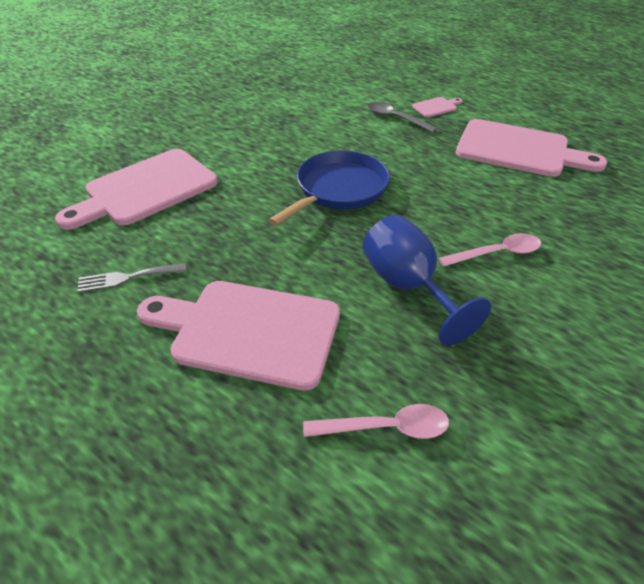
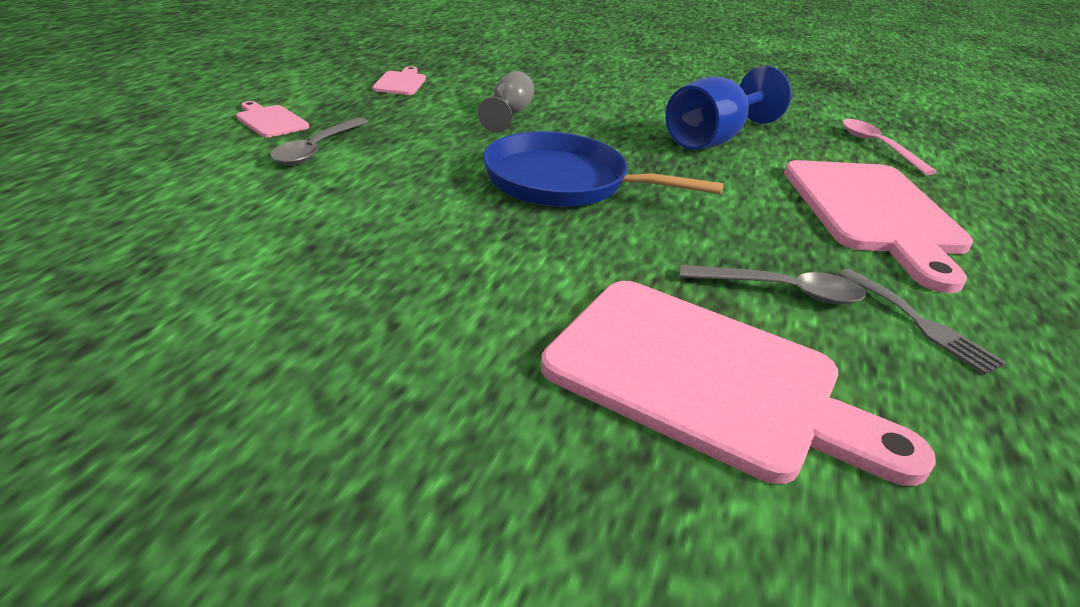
camera: 110 degrees left, 10 degrees down
(186, 236) = (781, 291): none -> grey spoon
(457, 187) = (509, 115): none -> grey goblet
(496, 253) = (621, 103): pink spoon -> none
(519, 150) = (400, 83): pink cutting board -> pink cutting board, size x0.42

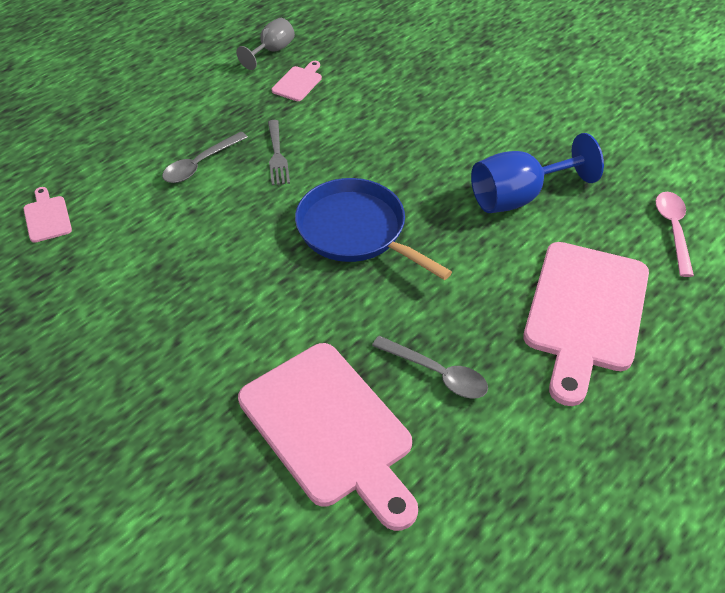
camera: 25 degrees right, 15 degrees up
(270, 121) = (181, 125): pink cutting board -> pink cutting board (47, 217)
(509, 115) = (363, 139): grey goblet -> grey goblet (272, 51)
(921, 323) = (513, 425): grey fork -> grey fork (277, 155)

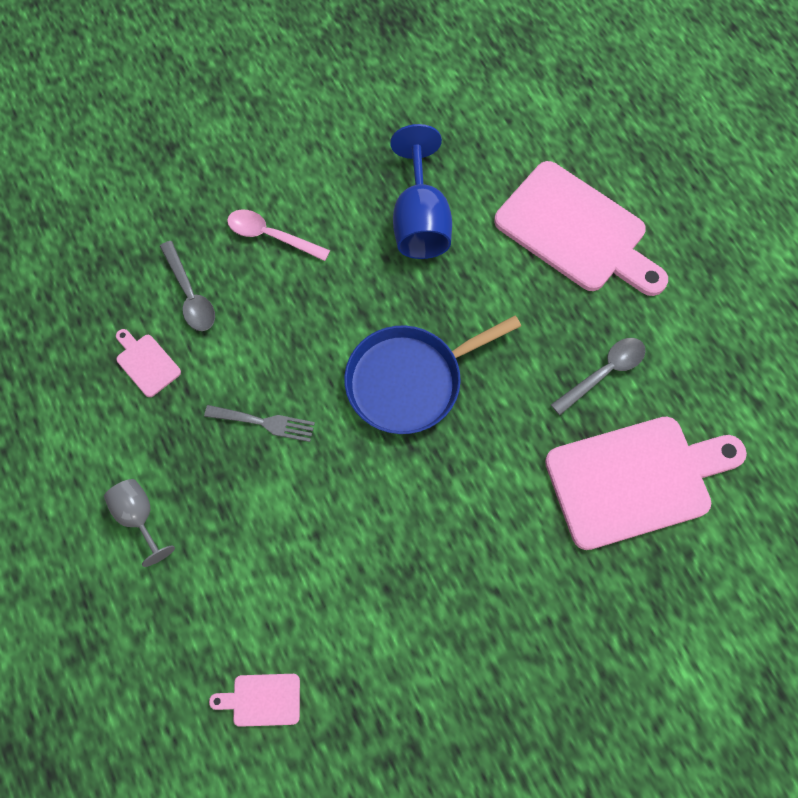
camera: 70 degrees left, 20 degrees up
(200, 164) = (243, 508): grey spoon -> grey spoon (190, 294)
(272, 51) = (70, 374): grey goblet -> grey goblet (139, 517)
(673, 230) = (509, 120): pink spoon -> pink spoon (271, 236)

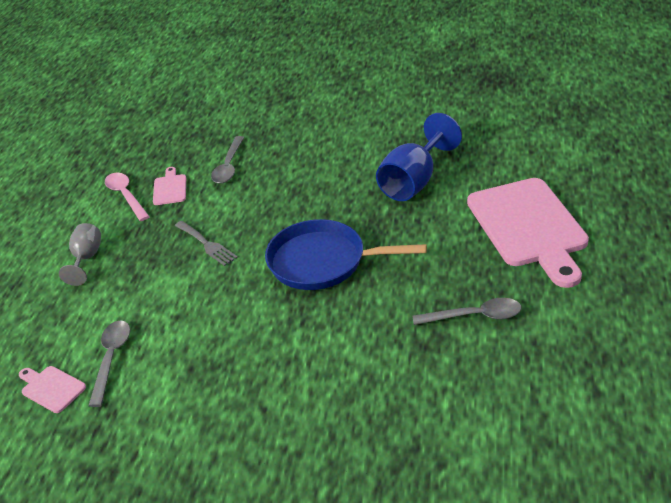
camera: 40 degrees right, 30 degrees down
(271, 236) = (307, 156): pink spoon -> pink spoon (126, 196)
(294, 627) = (111, 359): none -> grey spoon
(636, 479) = (440, 393): pink cutting board -> none

